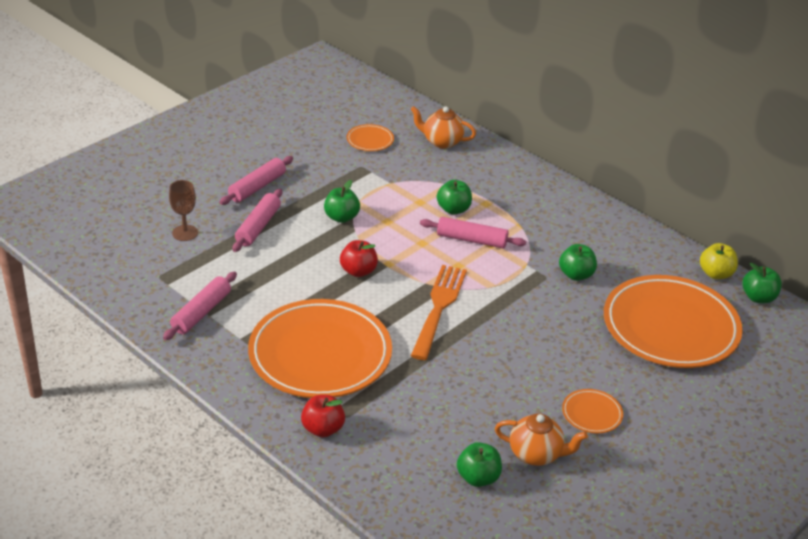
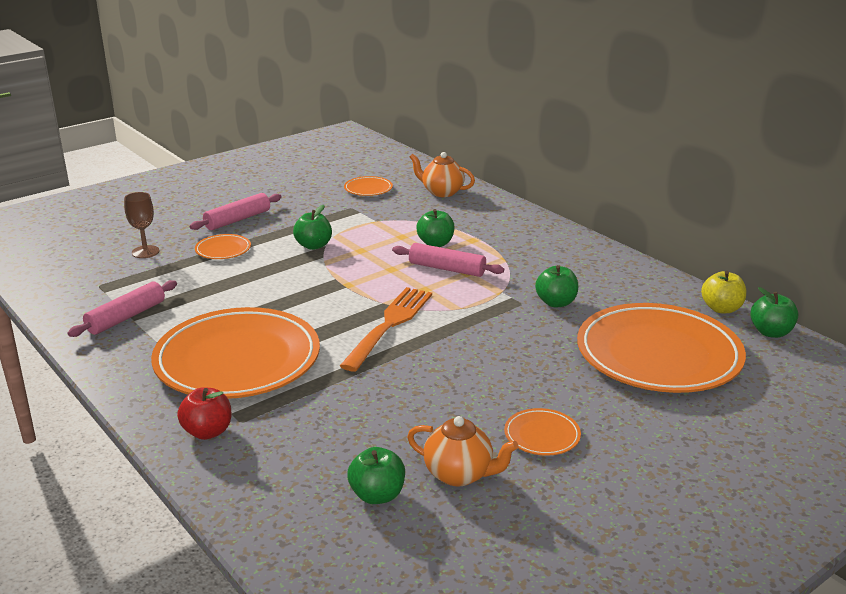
camera: 10 degrees right, 10 degrees down
(258, 227) = (223, 250): pink rolling pin -> orange plate
(358, 271) = (312, 290): red apple -> none

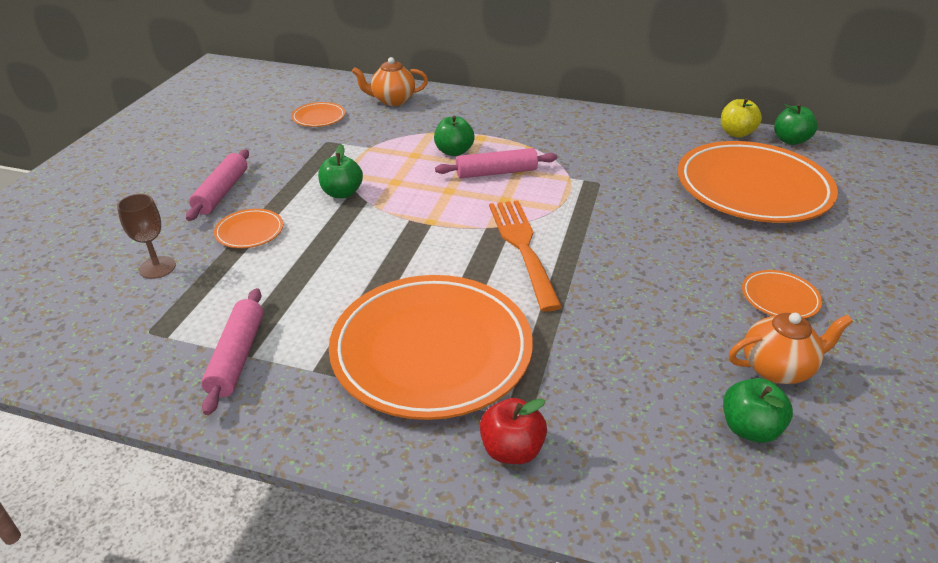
camera: 35 degrees left, 10 degrees up
(556, 303) = (623, 172): green apple -> none

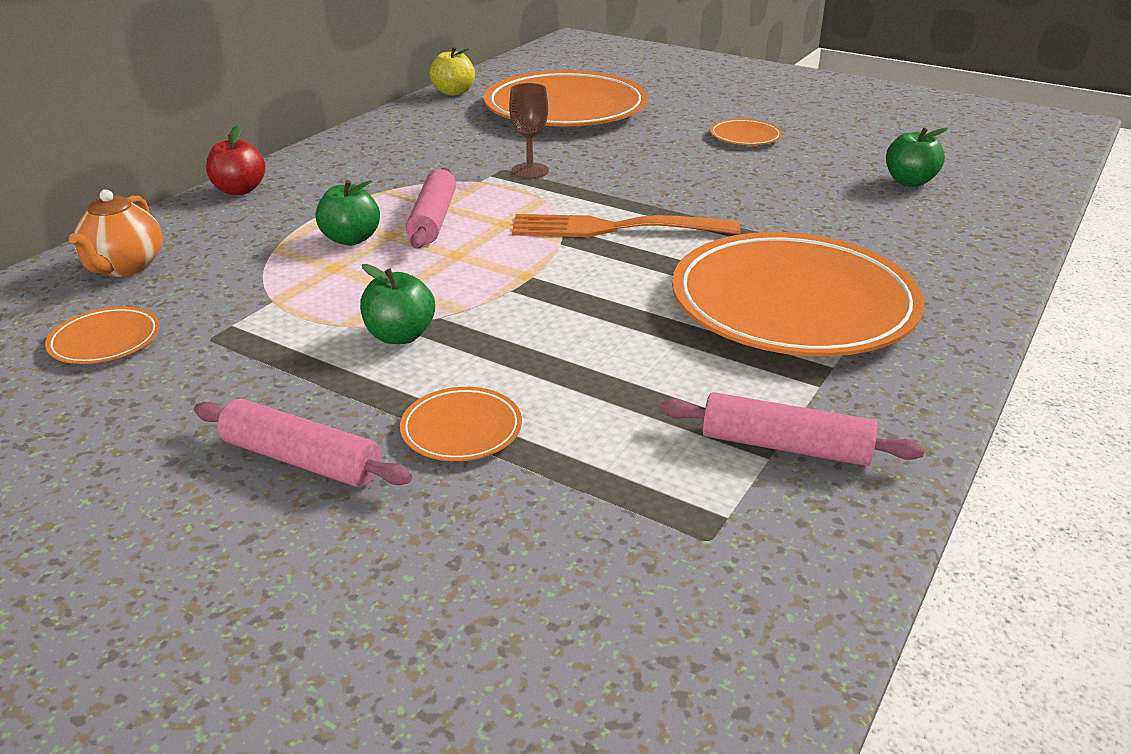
camera: 75 degrees left, 5 degrees down
(157, 267) = (522, 536): brown goblet -> brown goblet (530, 171)
(511, 449) = (943, 280): red apple -> red apple (239, 190)
(777, 368) = (838, 157): orange teapot -> none
(790, 140) = (488, 77): green apple -> none

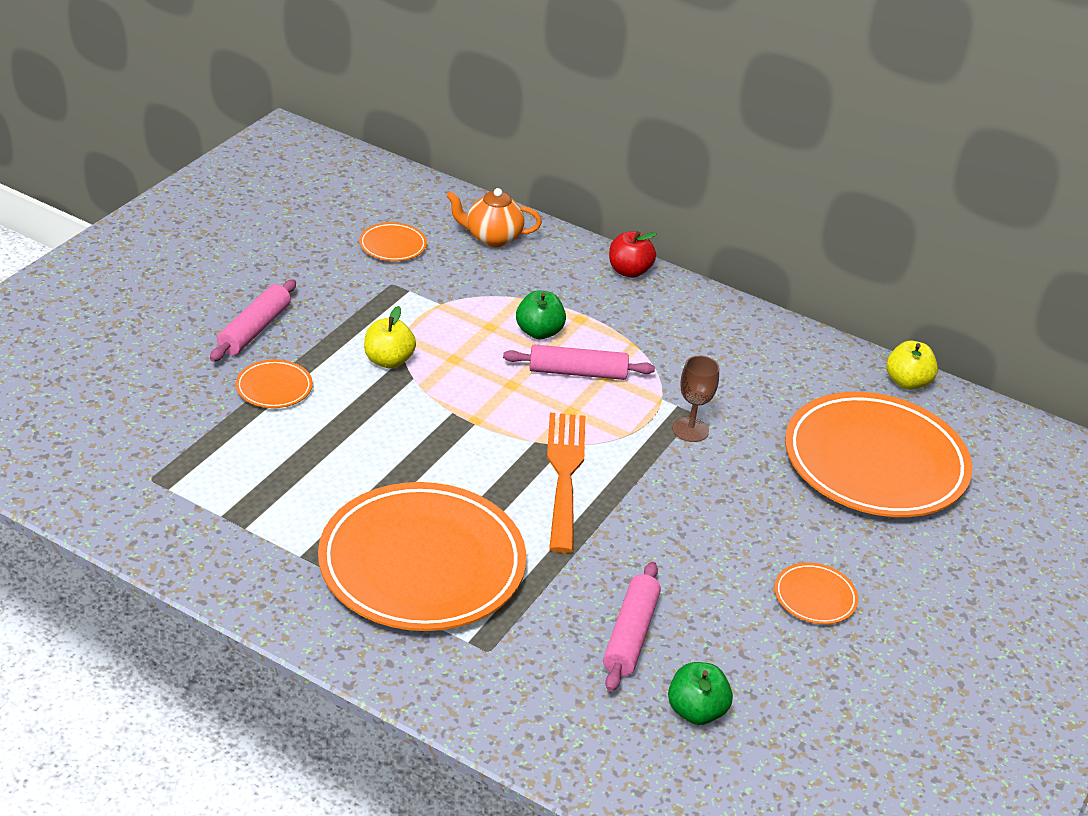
camera: 85 degrees right, 5 degrees up
(400, 336) = (388, 361): green apple -> yellow apple
(785, 446) = (231, 525): pink rolling pin -> pink rolling pin (630, 635)

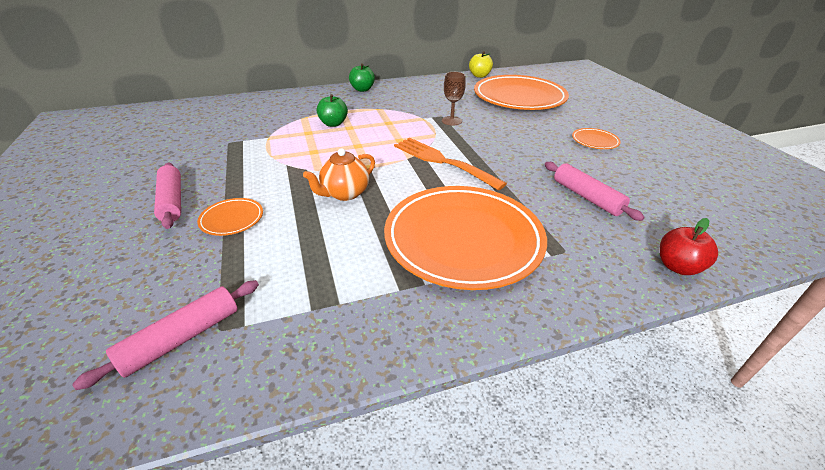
camera: 45 degrees left, 0 degrees up
(388, 361) = (281, 170): yellow apple -> none
(393, 245) = (203, 130): orange plate -> none
(492, 238) = (252, 106): orange teapot -> orange teapot (344, 193)
(577, 372) = (375, 127): pink rolling pin -> pink rolling pin (182, 338)
(629, 271) = (332, 91): red apple -> red apple (677, 266)
(696, 711) = (662, 204): green apple -> green apple (362, 89)

